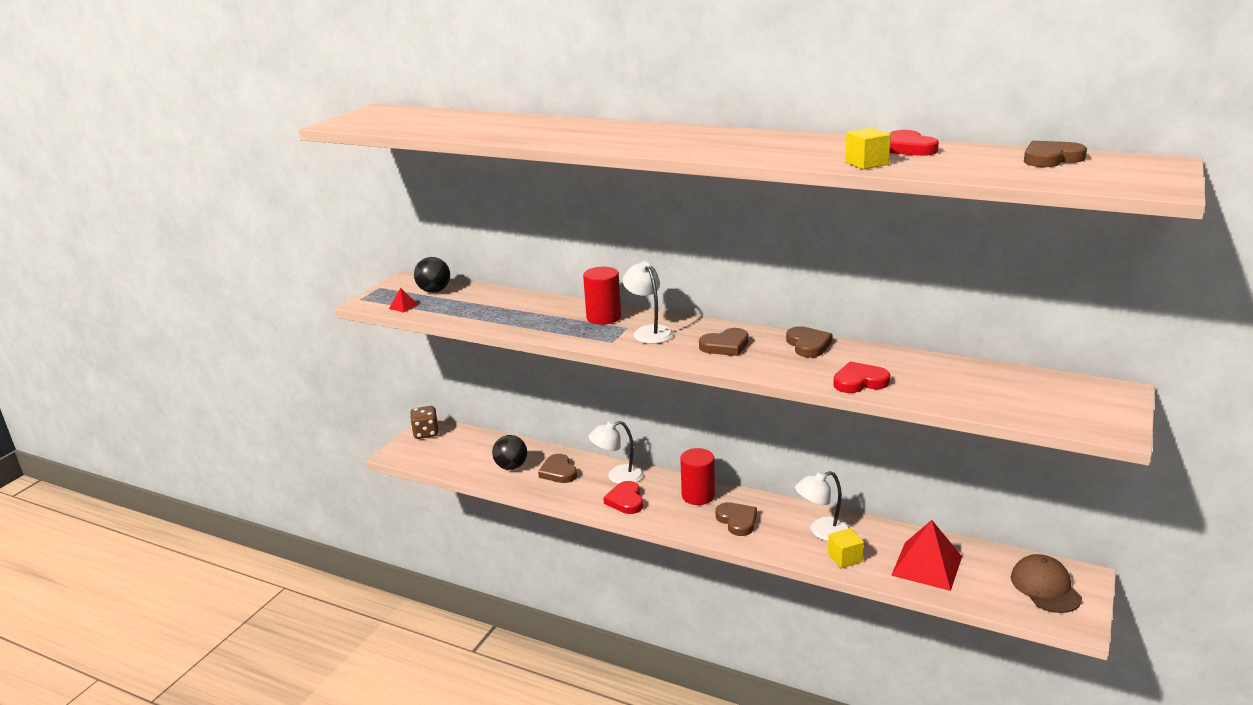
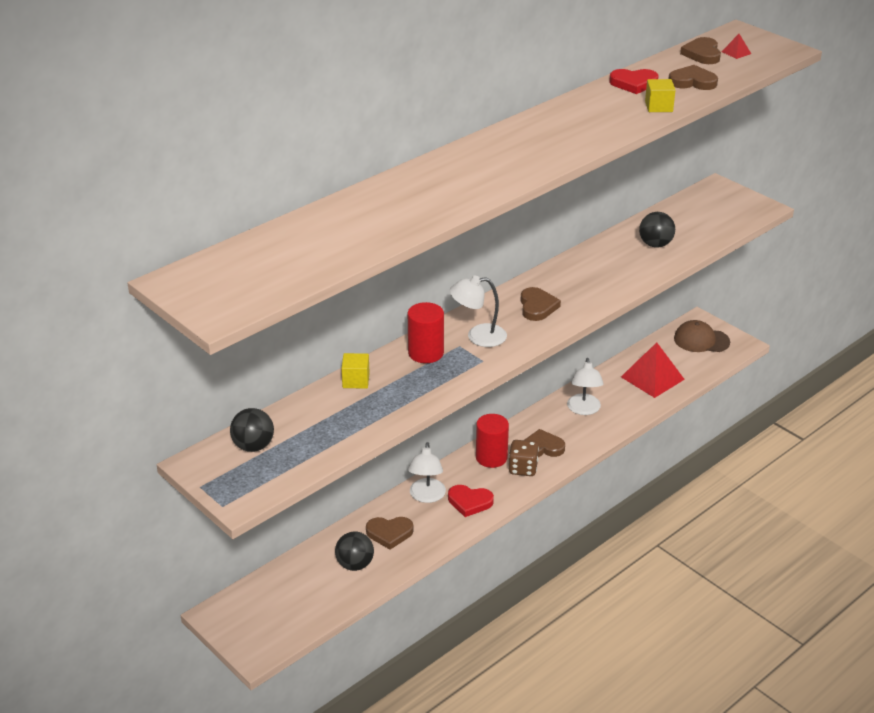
camera: 70 degrees left, 10 degrees up
(403, 306) = (279, 475): red pyramid -> red pyramid (736, 52)
(426, 433) = (230, 619): brown dice -> brown dice (523, 468)
(808, 345) = (565, 270): brown heart -> brown heart (692, 82)
(845, 558) = (622, 411): yellow cube -> yellow cube (356, 381)
(859, 382) = (641, 269): red heart -> none
(923, 379) = (655, 244): none -> black ball

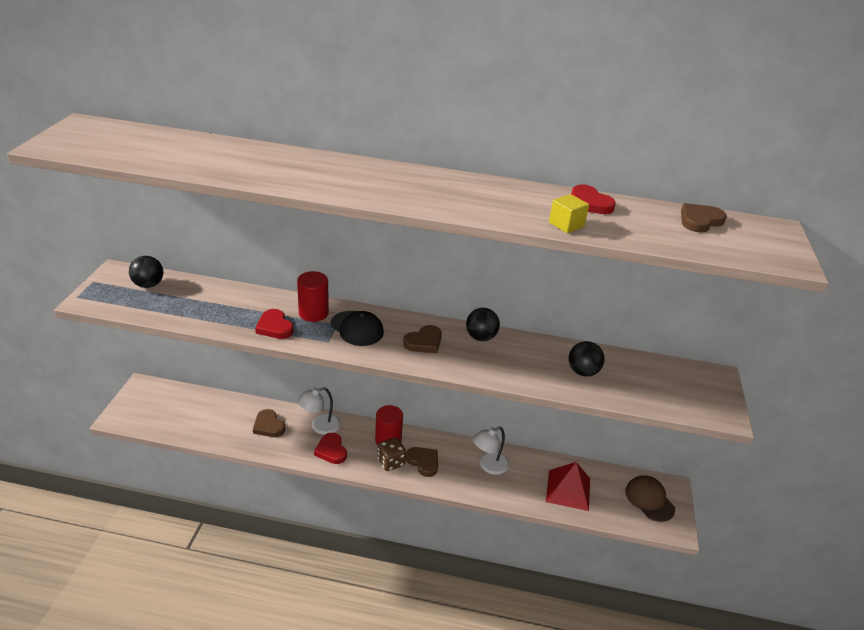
camera: 50 degrees right, 0 degrees up
(355, 564) = (226, 424): black ball -> black ball (481, 337)
(356, 381) = (254, 296): yellow cube -> none
(426, 385) = (274, 327): none -> red heart
(478, 336) = (357, 328): white lamp -> black cap
(692, 82) = (639, 229): brown heart -> none
(736, 52) = (734, 236): red pyramid -> none

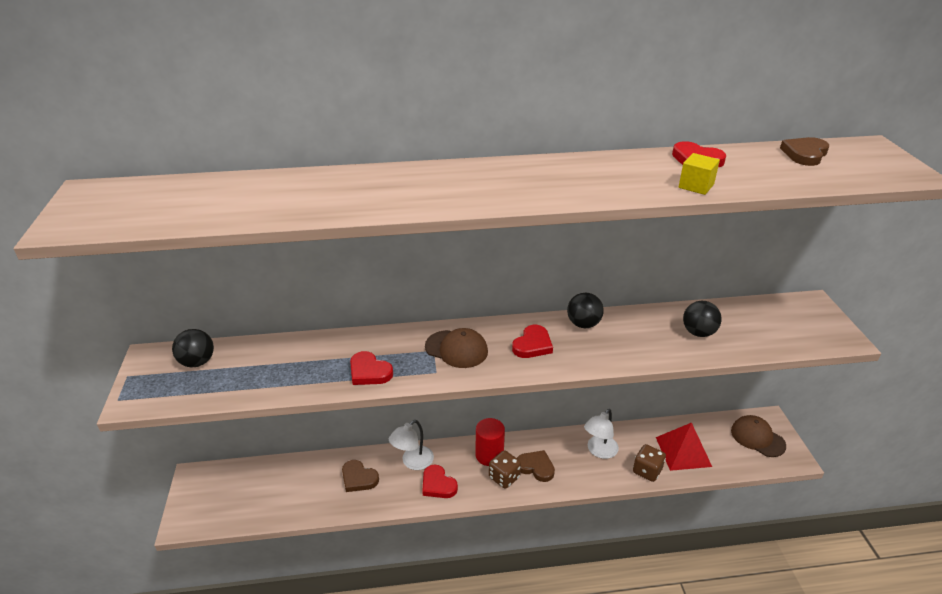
camera: 15 degrees left, 0 degrees up
(313, 313) = (401, 345): red cylinder -> none
(357, 328) = (456, 349): black cap -> brown cap
(424, 342) = (532, 345): brown heart -> red heart
(523, 496) = (647, 471): none -> brown dice

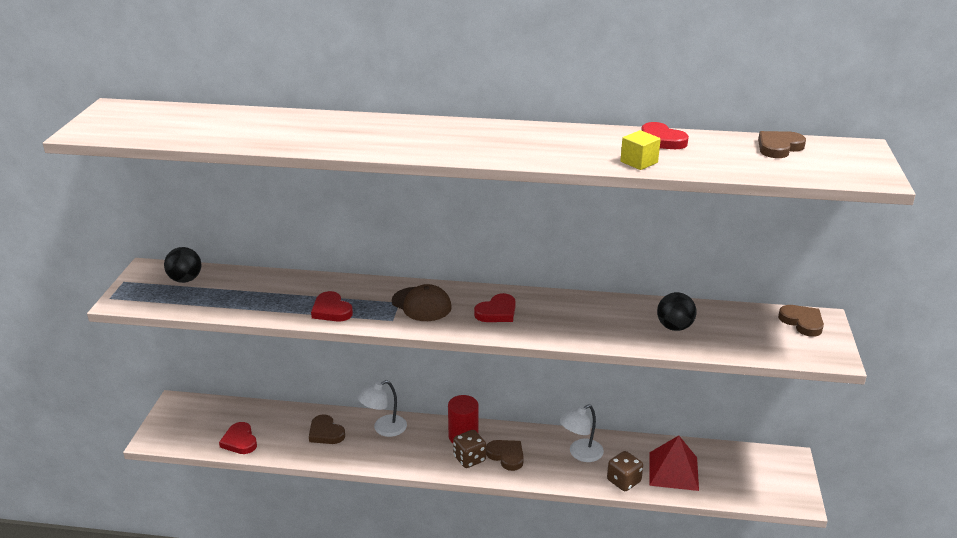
camera: 15 degrees right, 5 degrees down
(438, 484) = (400, 452): red heart -> red heart (240, 441)
(583, 324) = (558, 302): black ball -> none
(757, 438) = (766, 473): brown cap -> none
(799, 309) = (802, 322): none -> brown heart

